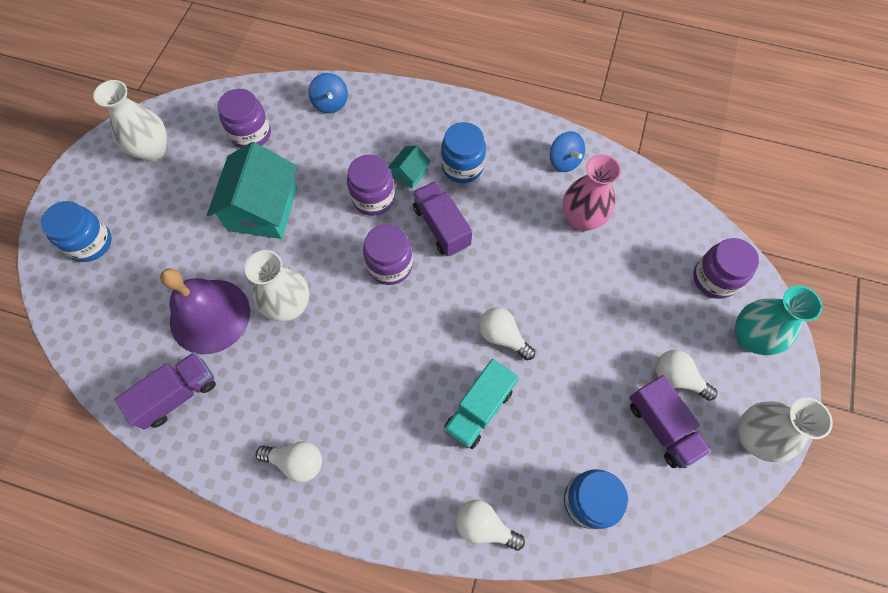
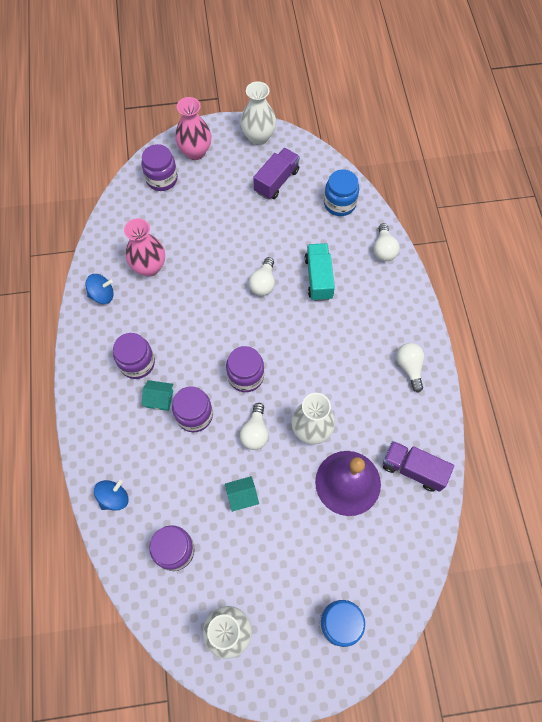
camera: 115 degrees left, 0 degrees up
(263, 208) = (242, 496): turquoise house -> turquoise house, size x0.46
(441, 227) = (197, 355): purple truck -> none
(462, 167) = (137, 363): blue jar -> purple jar
(479, 409) = (318, 278): turquoise truck -> turquoise truck turned 105 degrees counterclockwise
(564, 161) = (102, 295): blue spinning top -> blue spinning top turned 45 degrees clockwise
(677, 378) = (242, 181): white light bulb -> white light bulb (255, 432)
(750, 338) = (195, 152): turquoise vase -> pink vase

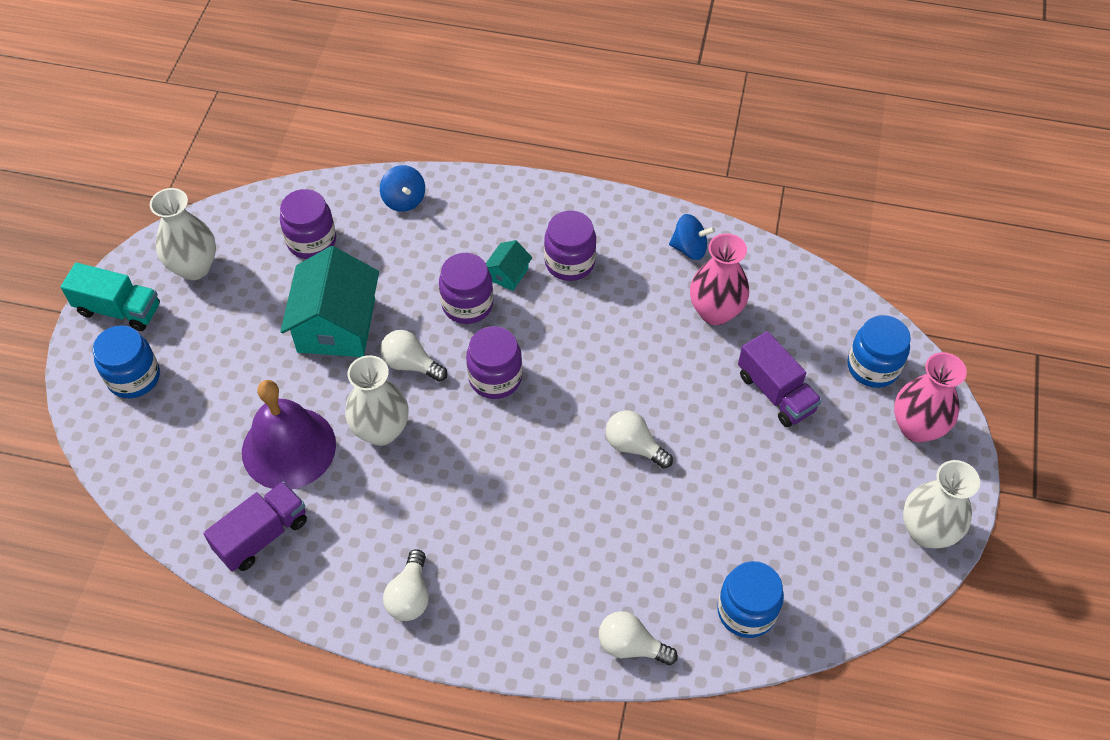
camera: 110 degrees right, 10 degrees down
(102, 295) = (689, 248): blue spinning top -> blue spinning top turned 90 degrees counterclockwise
(162, 179) = (873, 367): purple jar -> blue jar
(242, 496) = (336, 325): turquoise house -> turquoise house, size x2.18
(276, 181) = (822, 528): purple truck -> purple truck (775, 392)
(318, 278) = (614, 525): turquoise truck -> turquoise truck (119, 310)
(409, 367) = (410, 596): white light bulb -> white light bulb turned 90 degrees clockwise

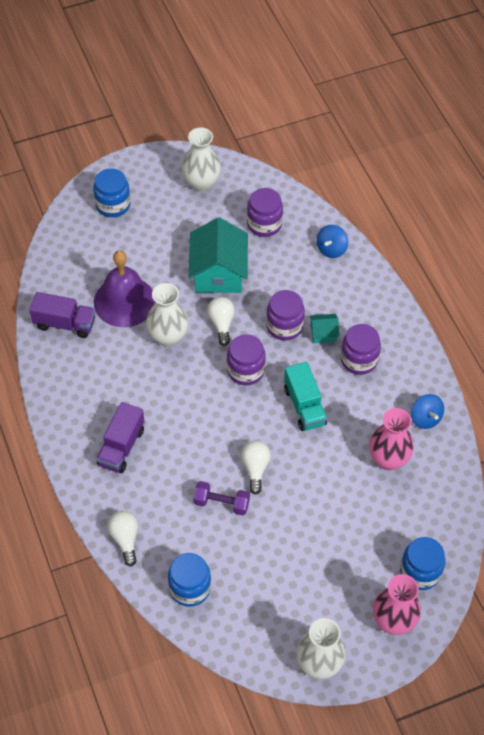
camera: 55 degrees right, 0 degrees up
(119, 310) = (148, 170): turquoise truck -> turquoise truck (304, 406)
(336, 325) = (218, 272): turquoise house -> turquoise house turned 60 degrees counterclockwise
(410, 596) = (79, 413): white light bulb -> none
(655, 509) = (221, 503): none -> purple dumbbell
(775, 392) = (354, 525): purple truck -> purple truck (121, 447)

